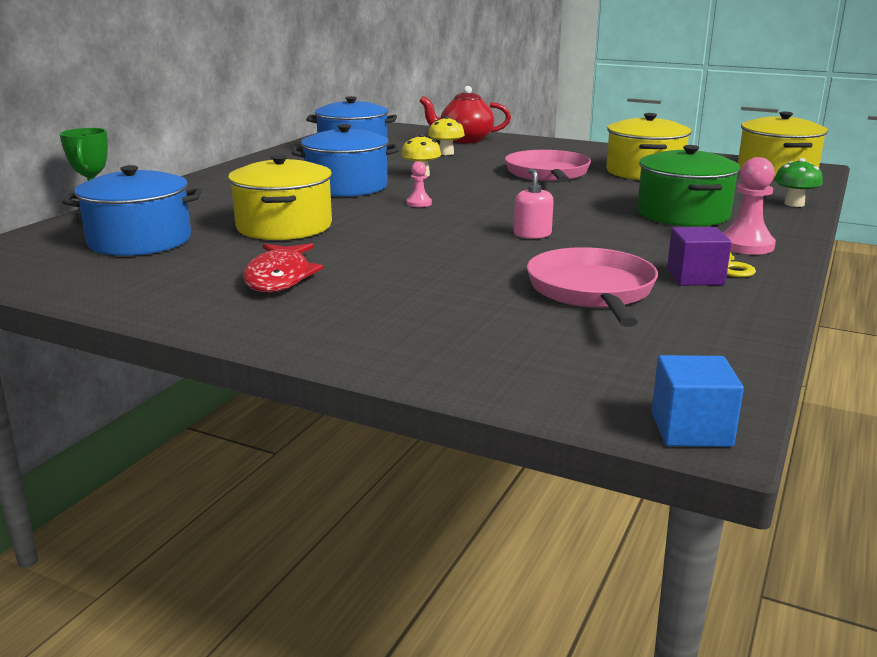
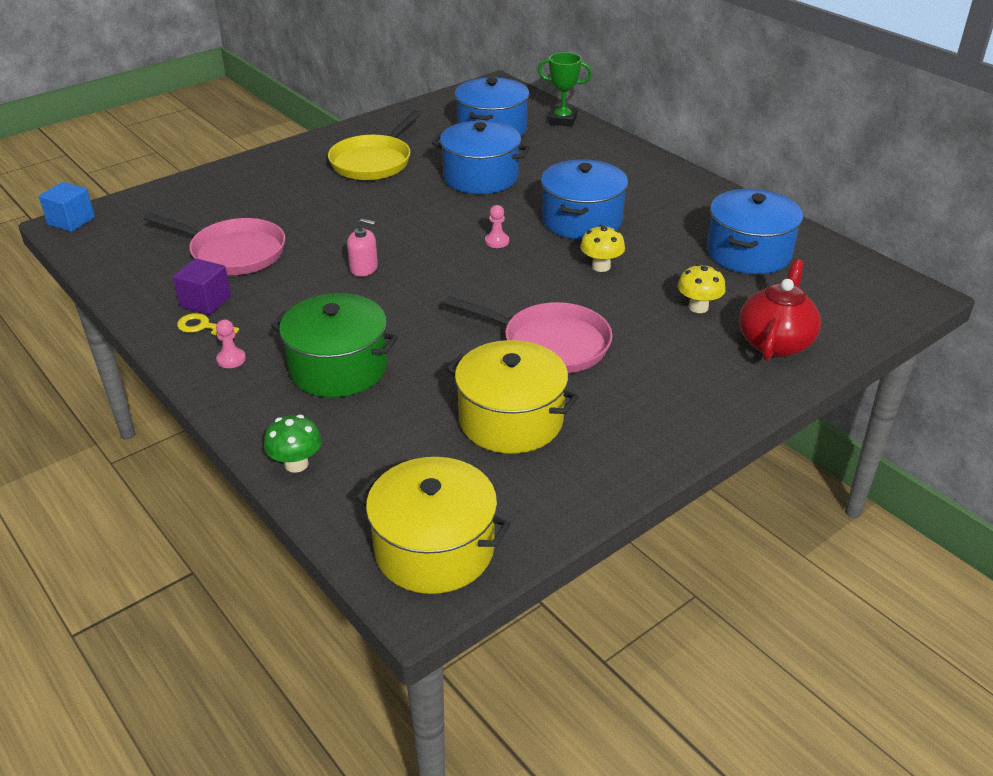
camera: 115 degrees right, 15 degrees up
(279, 277) = (373, 162): red fish -> yellow pan
(284, 226) = (480, 177): yellow pot -> blue pot
(746, 245) = (231, 359): pink pawn -> pink pawn, size x0.56

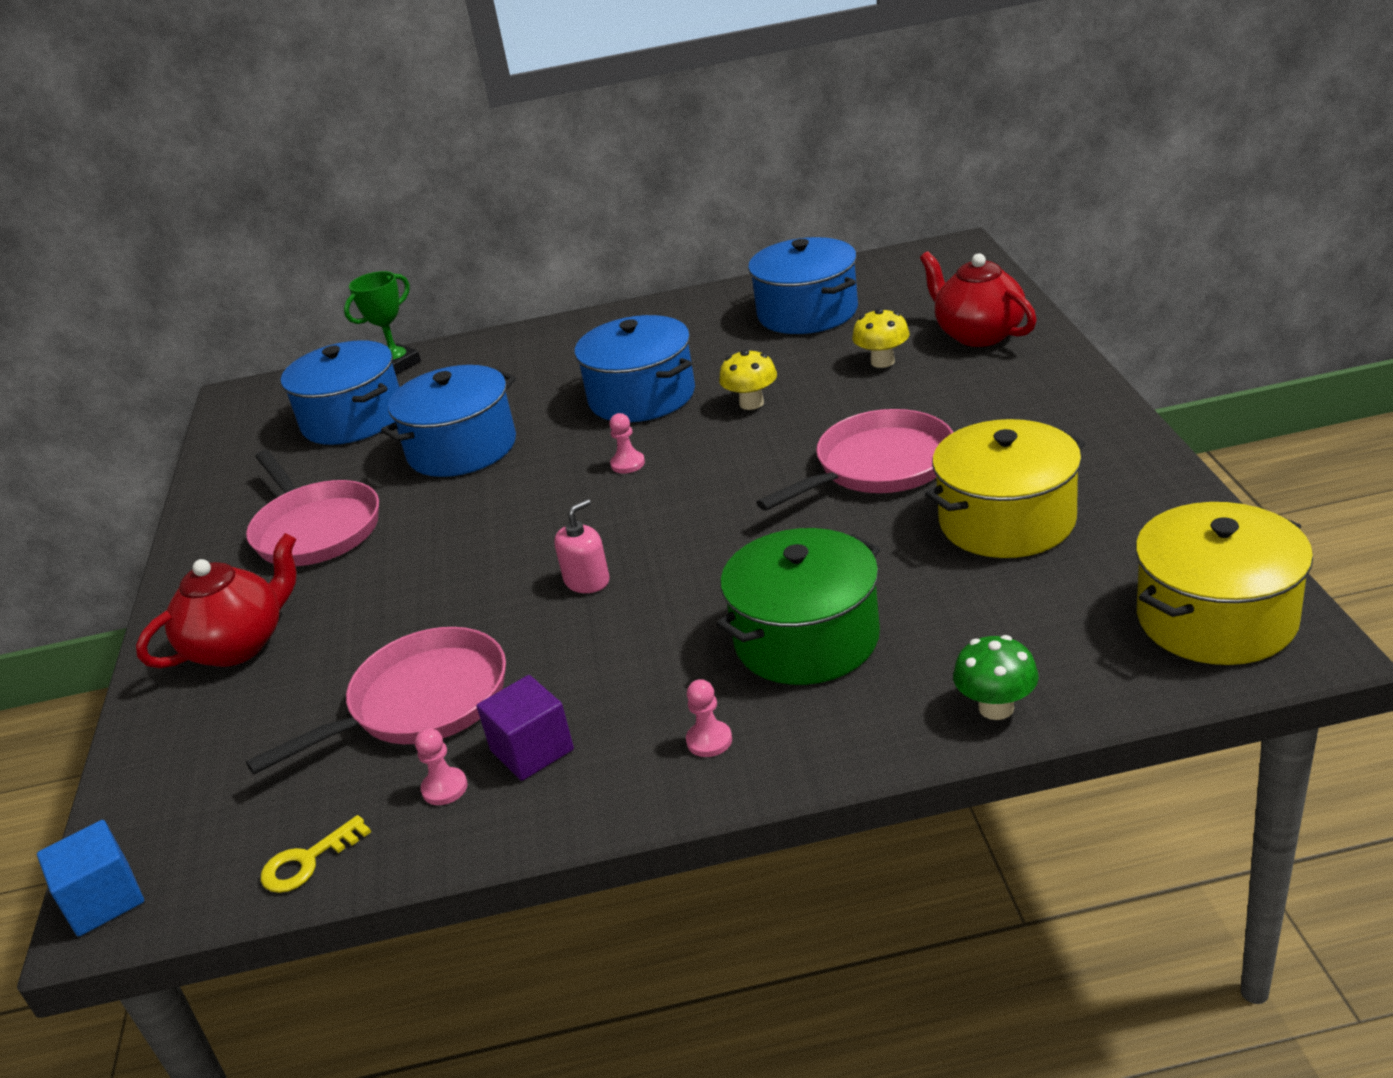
camera: 55 degrees left, 5 degrees down
(168, 285) = (444, 788): none -> pink pawn
(203, 327) = (599, 761): yellow key -> yellow key (307, 862)
(262, 180) = (238, 645): none -> red teapot
(373, 162) = (315, 529): yellow pan -> pink pan

